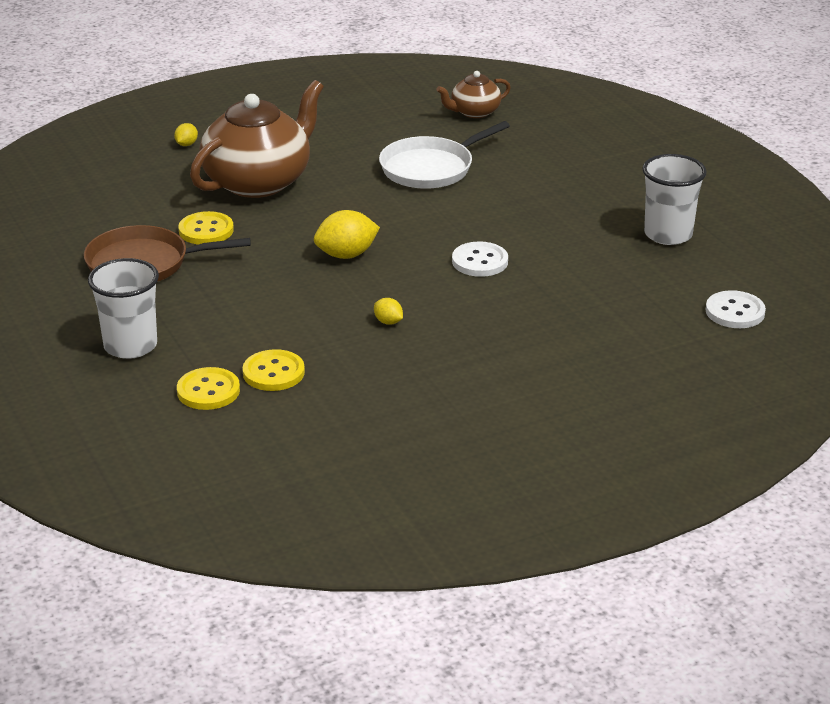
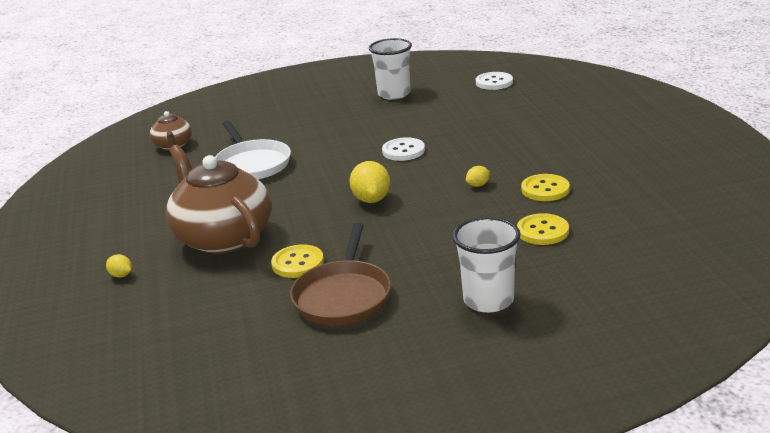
camera: 75 degrees left, 5 degrees down
(208, 391) = (567, 260): yellow button -> yellow button (545, 189)

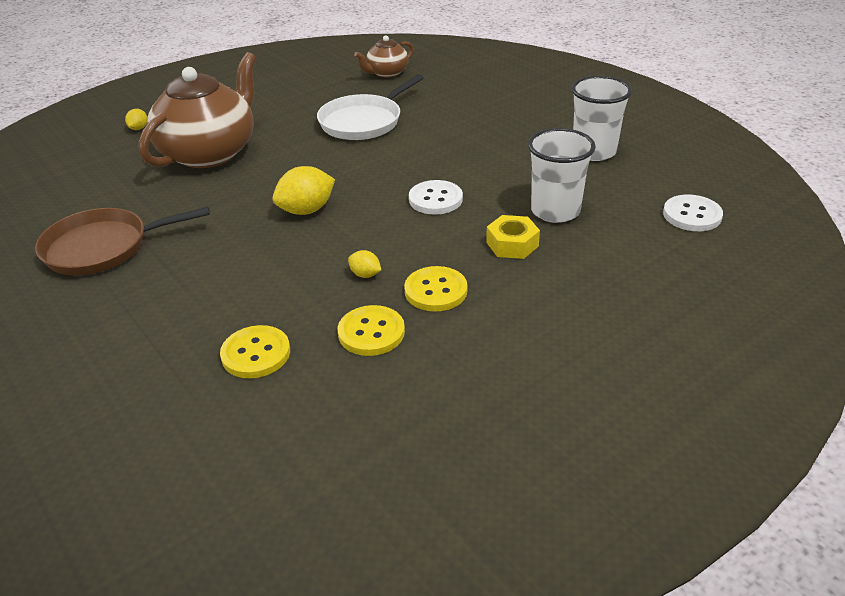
camera: 65 degrees right, 10 degrees up
(298, 263) = (164, 205): yellow button -> yellow button (436, 291)
(481, 134) = (512, 244): none -> yellow nut
(488, 300) = (91, 345): white cup -> white cup (555, 211)

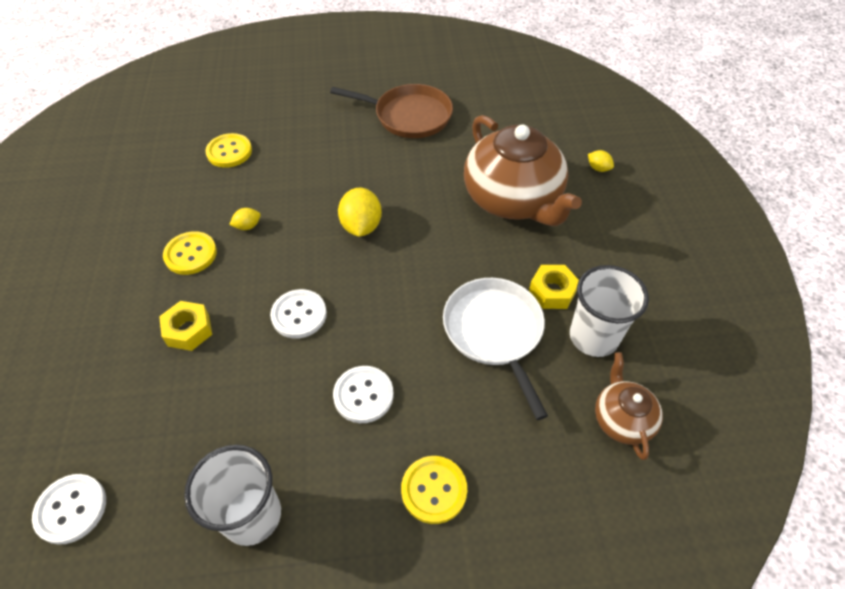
camera: 120 degrees right, 15 degrees up
(102, 247) = (409, 116): brown pan -> brown pan turned 90 degrees clockwise
(304, 113) = (552, 291): none -> yellow nut
(371, 332) = (190, 205): yellow button -> yellow button (434, 490)
(469, 148) = (363, 395): none -> white button
(555, 211) = (195, 393): white cup -> white cup (593, 337)

